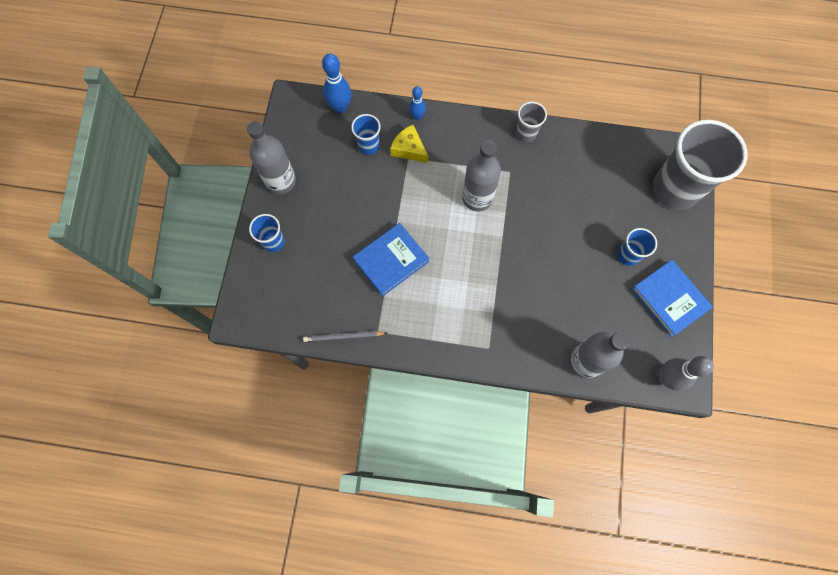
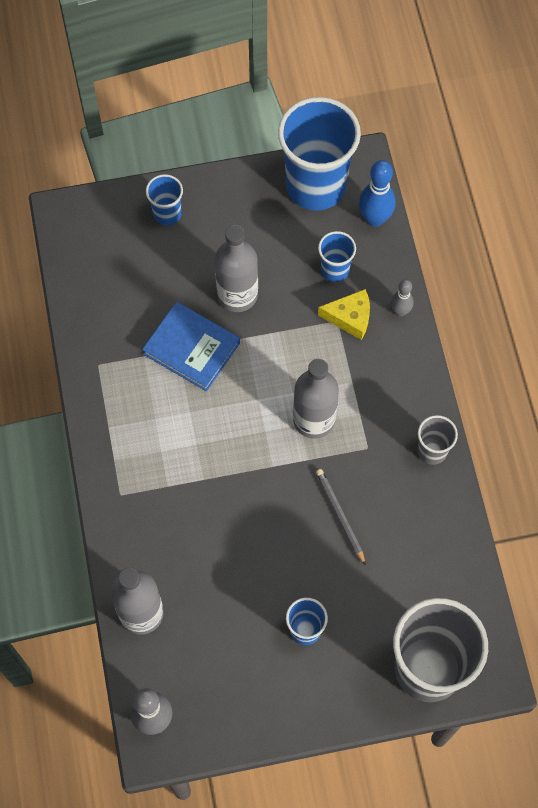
camera: 70 degrees right, 5 degrees down
(281, 181) = (247, 191): grey bottle -> grey bottle (237, 295)
(297, 135) = (316, 186): none -> blue cup
(343, 337) = (79, 330): grey pencil -> grey pencil (340, 516)
(409, 149) = (350, 317): yellow cheese -> yellow cheese turned 75 degrees clockwise
(417, 116) = (400, 311): blue bowling pin -> grey bowling pin
(669, 299) = (263, 698): blue book -> none

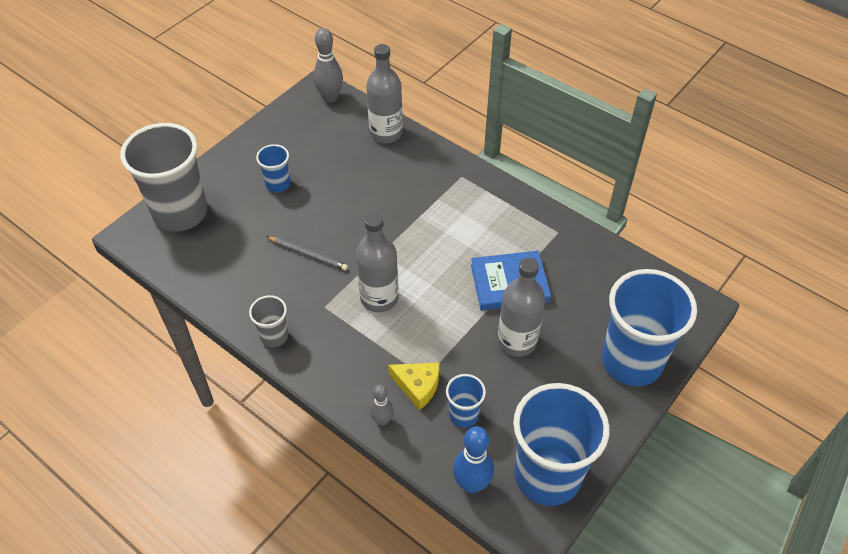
camera: 140 degrees right, 15 degrees down
(167, 214) = (631, 361): blue cup -> blue cup, size x2.16
(350, 317) = (417, 386): yellow cheese -> yellow cheese turned 120 degrees counterclockwise

